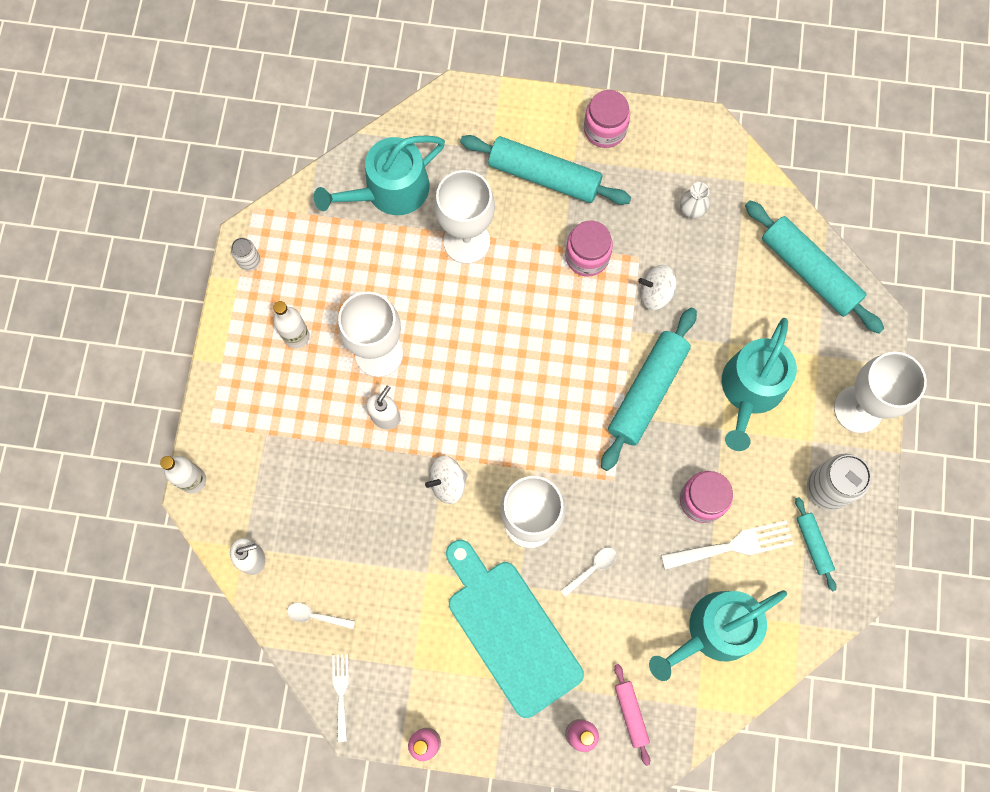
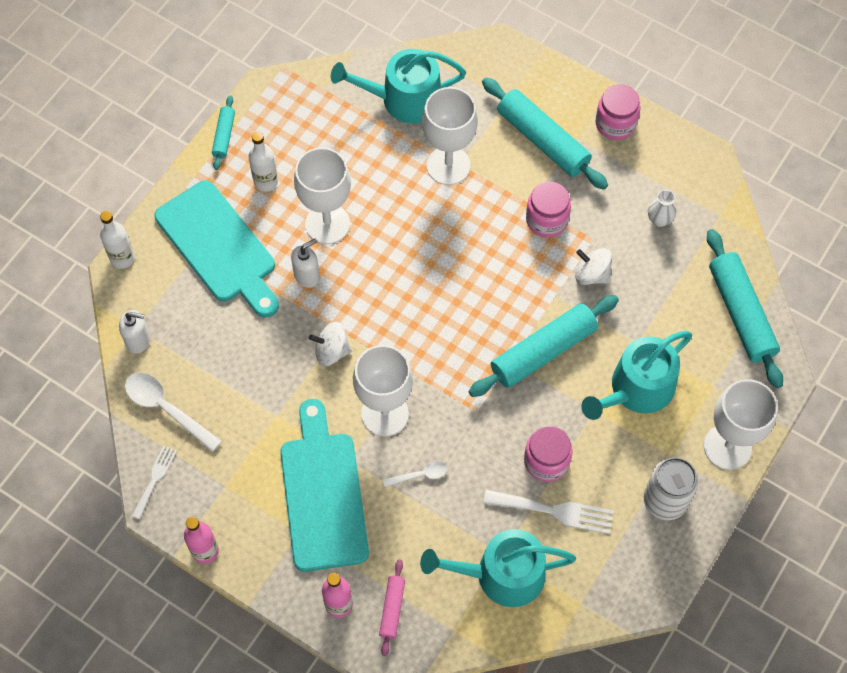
camera: 25 degrees right, 10 degrees down
(249, 261) = (258, 107): white can -> none
(284, 424) = (219, 246): none -> turquoise cutting board
(316, 616) = (166, 409): white spoon -> white spoon, size x1.83
(813, 544) = (628, 542): turquoise rolling pin -> turquoise rolling pin (224, 136)

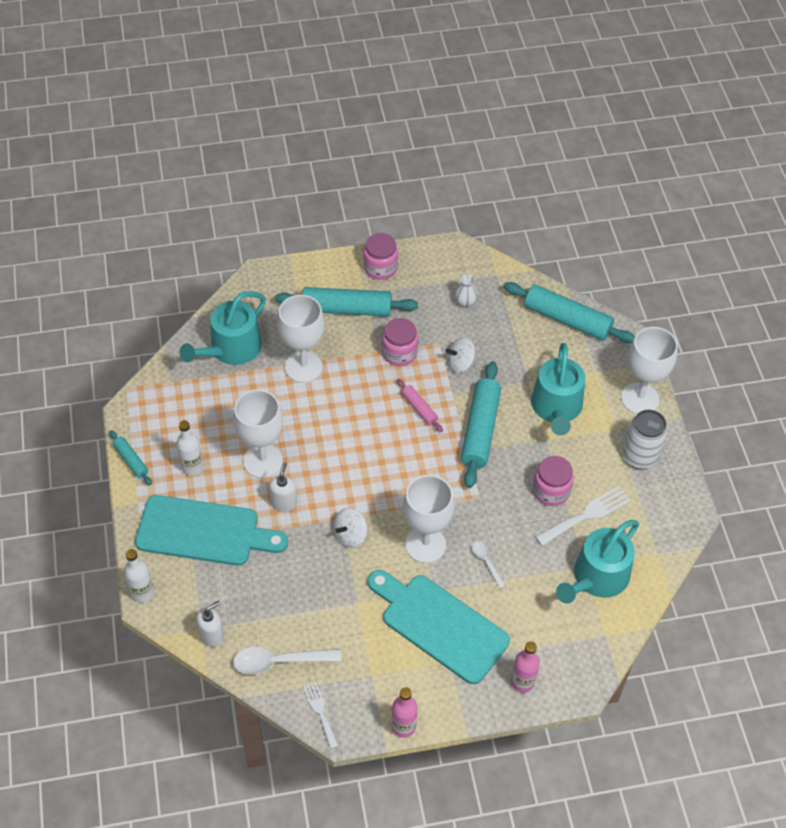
camera: 45 degrees left, 10 degrees down
(392, 609) = (557, 655): pink rolling pin -> pink rolling pin (419, 408)
(420, 475) = (486, 562): white spoon -> white spoon turned 60 degrees counterclockwise

